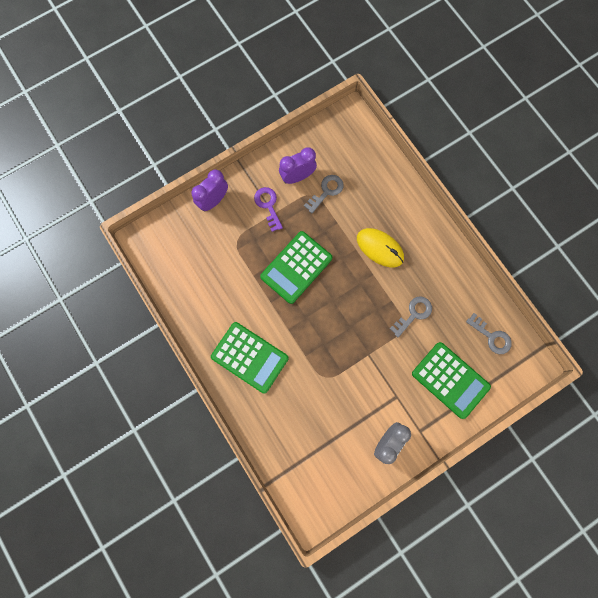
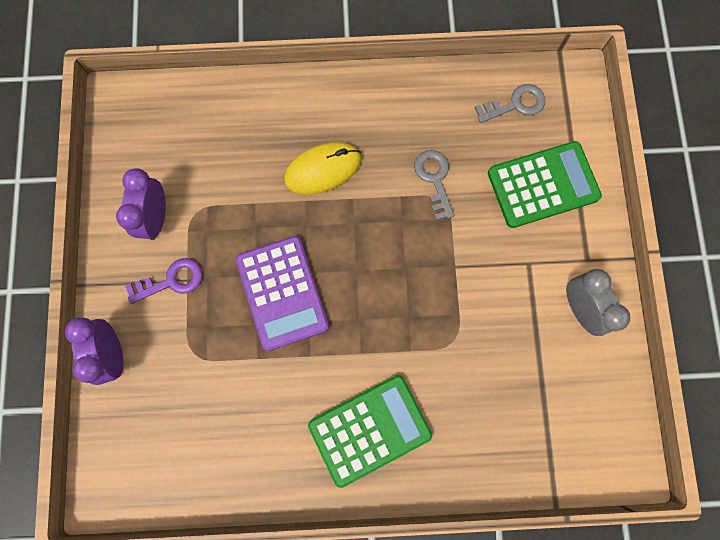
camera: 60 degrees left, 0 degrees up
(268, 206) = (171, 281): purple key -> purple key turned 150 degrees clockwise
(296, 267) = (282, 293): green calculator -> purple calculator
(326, 191) = (202, 192): grey key -> none

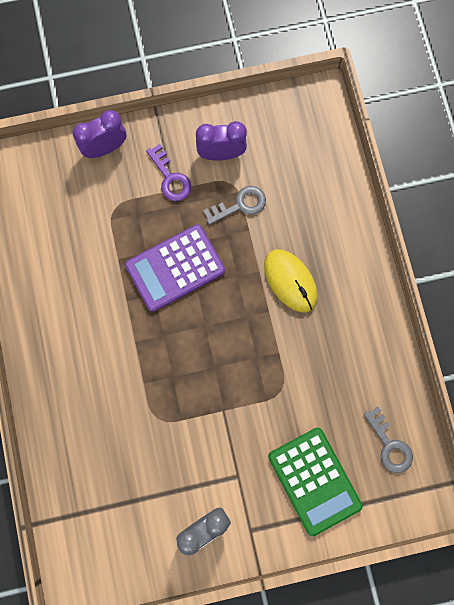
camera: 80 degrees right, 0 degrees up
(370, 430) = (74, 360): green calculator -> none
(434, 179) = (300, 380): grey key -> grey key (240, 205)

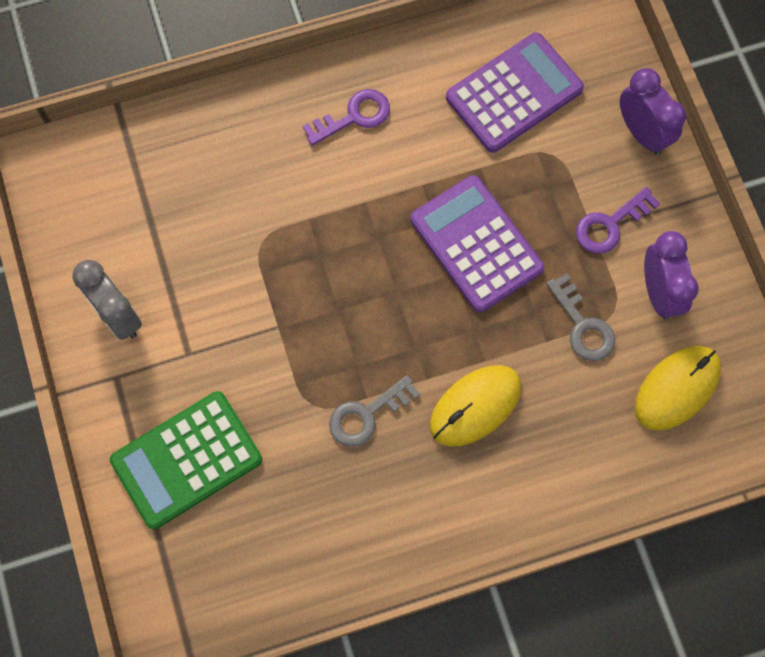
camera: 85 degrees right, 5 degrees down
(64, 229) = (514, 93): none -> purple calculator
(67, 344) = (354, 116): none -> purple key
(288, 152) = (677, 388): none -> yellow mouse
(389, 445) = (242, 566): grey key -> grey key (367, 414)

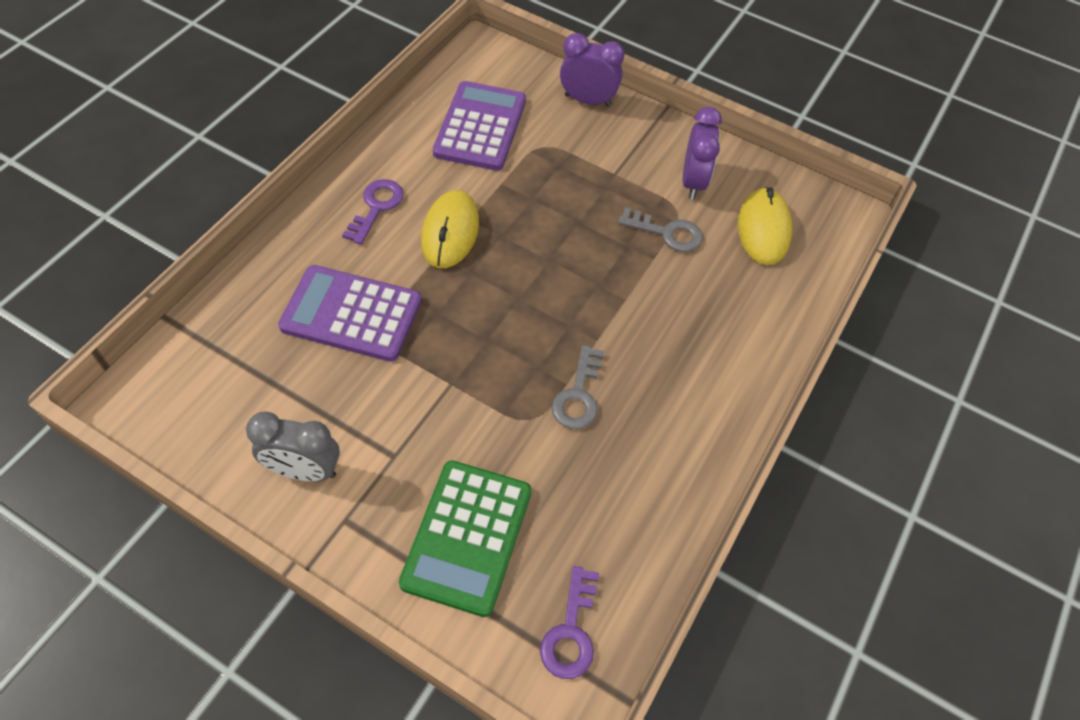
camera: 45 degrees left, 15 degrees down
(475, 406) = (649, 333): yellow mouse -> yellow mouse (450, 232)
(476, 244) = (545, 231): purple calculator -> purple calculator (352, 314)
(610, 224) = (622, 163): purple key -> purple key (571, 631)
(659, 292) = (693, 182): purple clock -> purple clock turned 60 degrees clockwise

